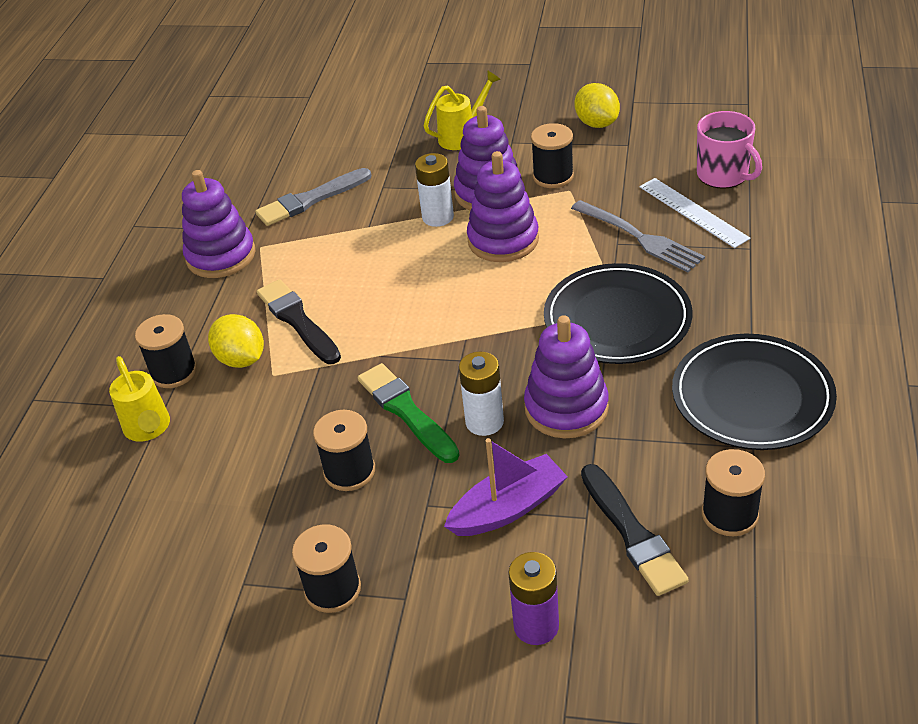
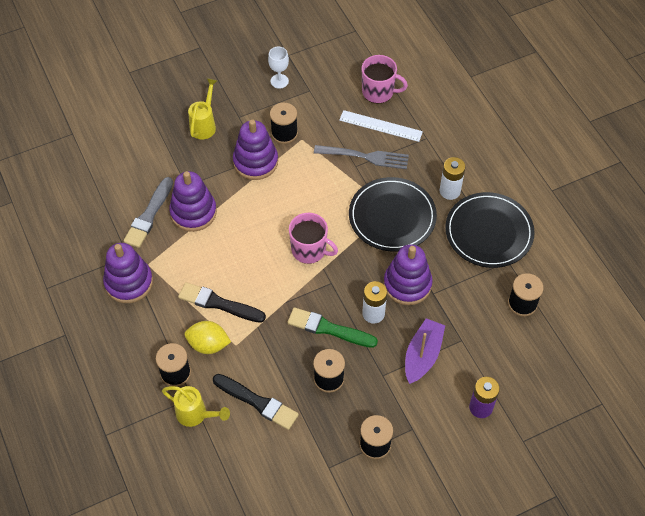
camera: 40 degrees left, 15 degrees up
(438, 217) = (240, 193): white battery -> white battery (450, 191)
(467, 311) = (309, 250): none -> pink mug
(503, 240) = (291, 192): purple stacking toy -> purple stacking toy (193, 212)
(597, 123) = (279, 81): yellow lemon -> white goblet
(632, 533) = (487, 337): black brush -> black brush (257, 402)

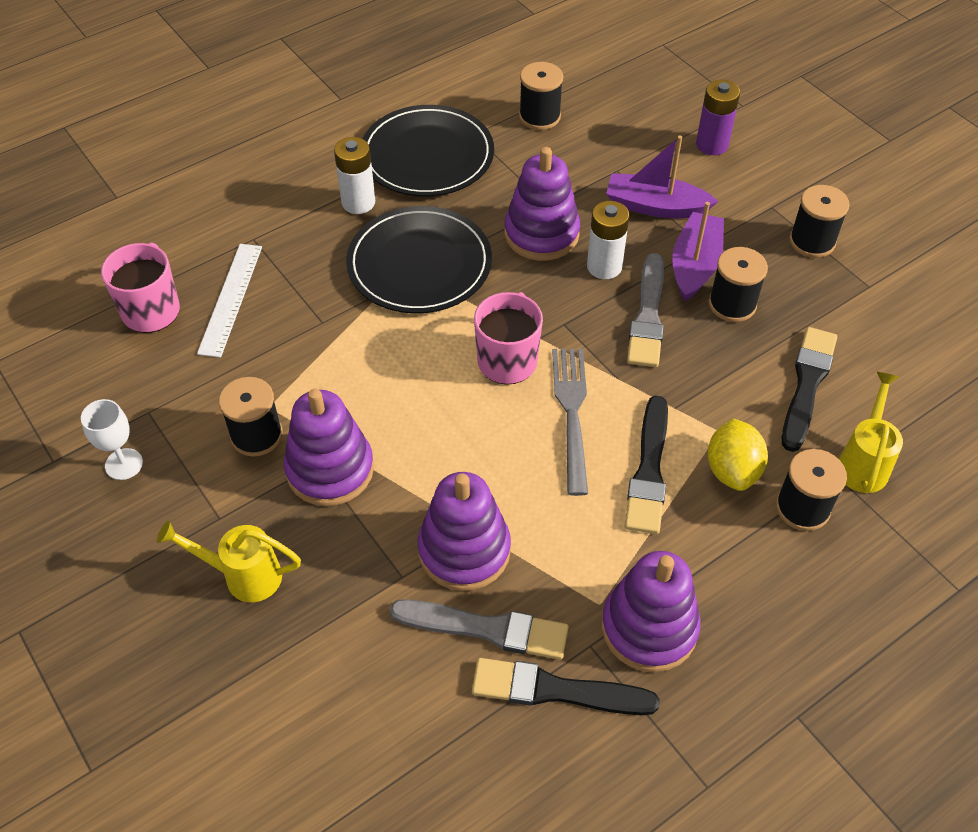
camera: 100 degrees left, 5 degrees down
(110, 238) = (556, 690): none -> black brush
(329, 329) = (648, 315): green brush -> grey brush
(364, 157) = (301, 312): grey fork -> grey fork (572, 414)
(365, 366) = (695, 265): none -> purple boat

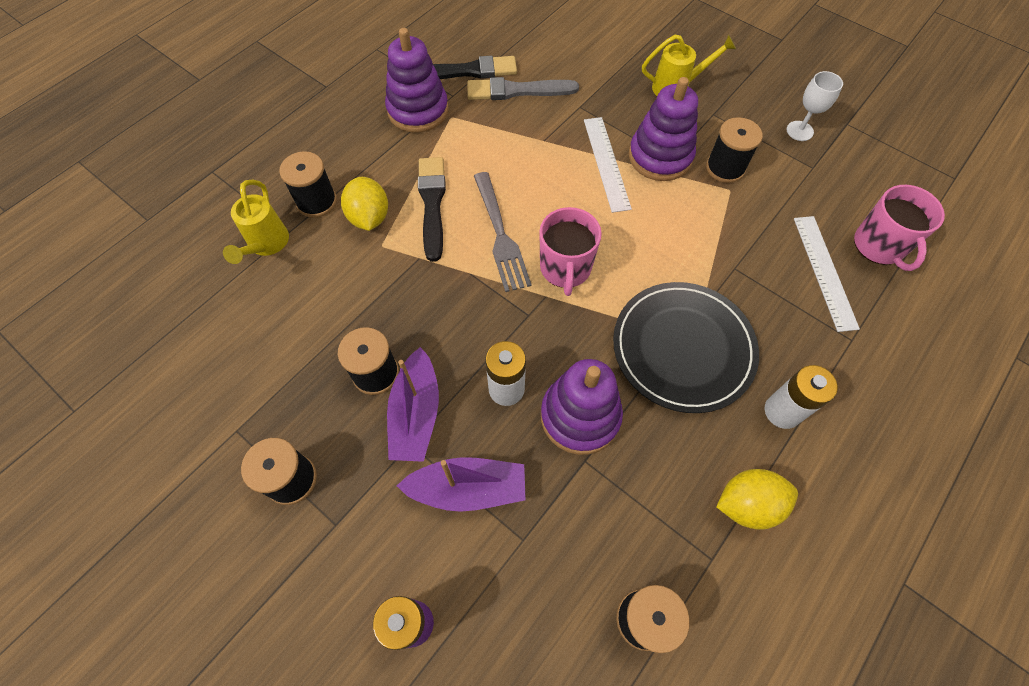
camera: 165 degrees right, 10 degrees up
(405, 476) = (606, 163): none -> white ruler
(427, 156) = (747, 504): black plate -> yellow lemon
(464, 550) = (546, 128): purple stacking toy -> none
(648, 315) = (454, 341): grey brush -> none
(807, 385) = (307, 303): black brush -> none

